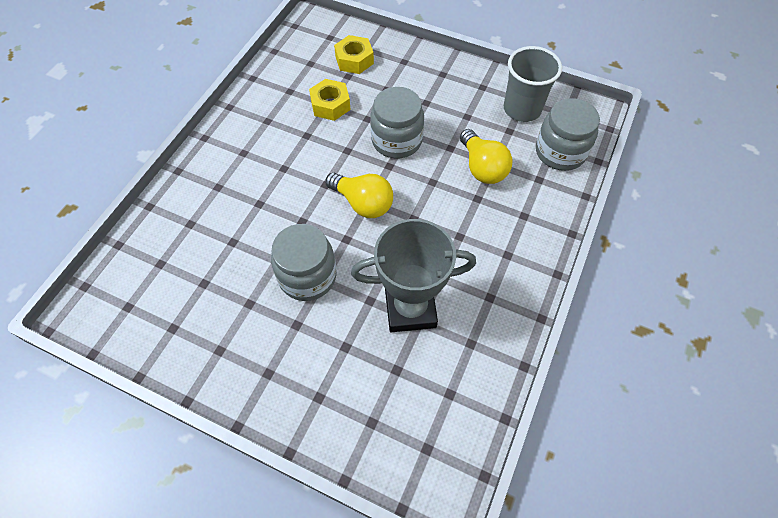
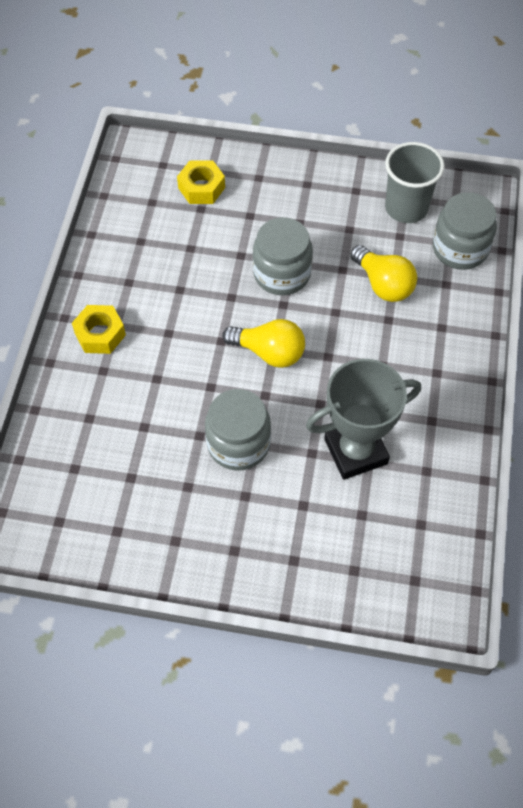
camera: 15 degrees left, 0 degrees up
(330, 105) = (193, 248): yellow nut -> yellow nut (100, 334)

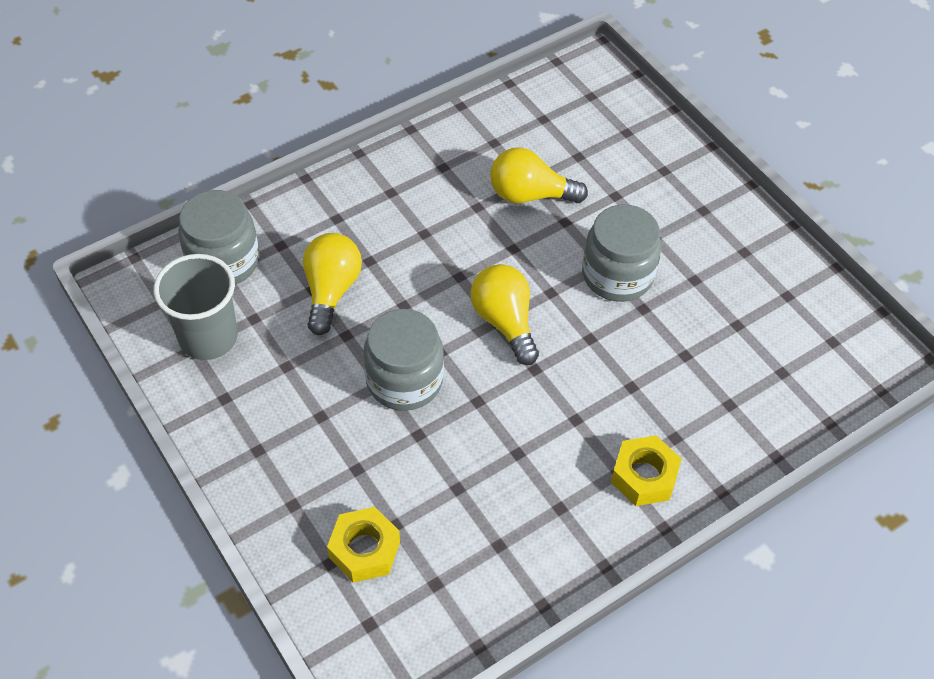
camera: 135 degrees left, 5 degrees down
(356, 451) = (530, 195): grey trophy -> yellow light bulb

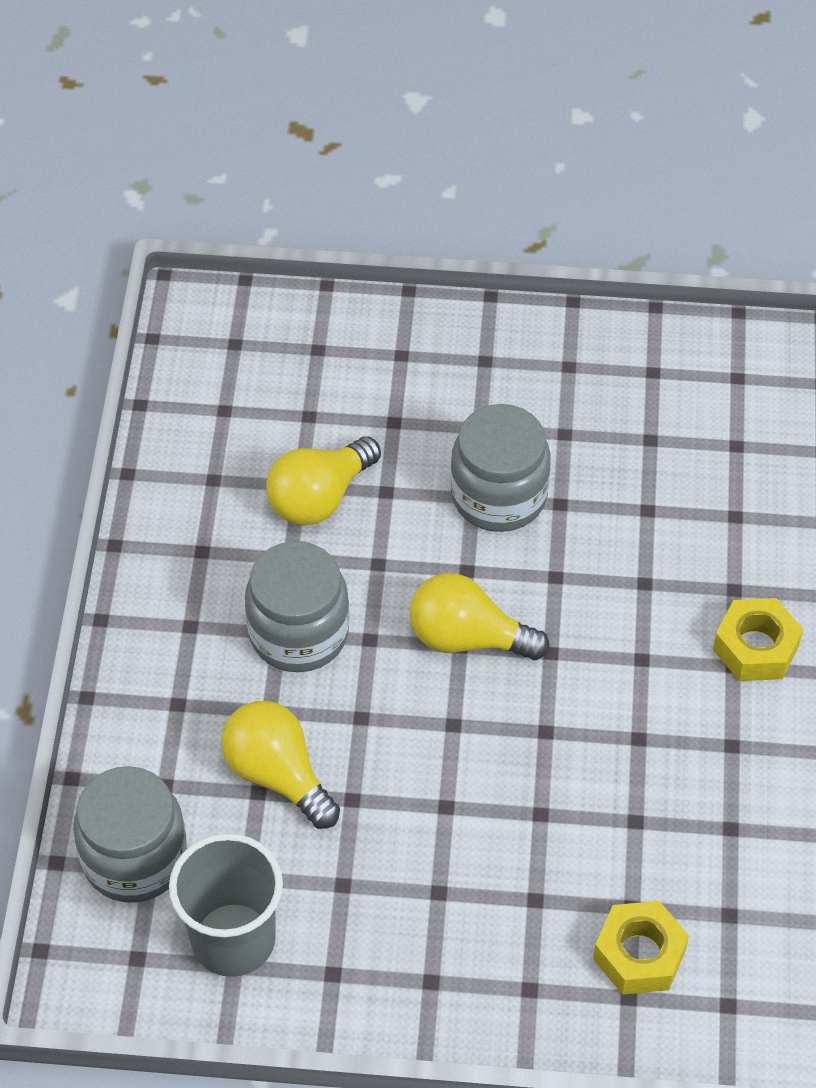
camera: 50 degrees left, 0 degrees up
(404, 380) = (461, 781): grey jar -> grey jar (298, 633)

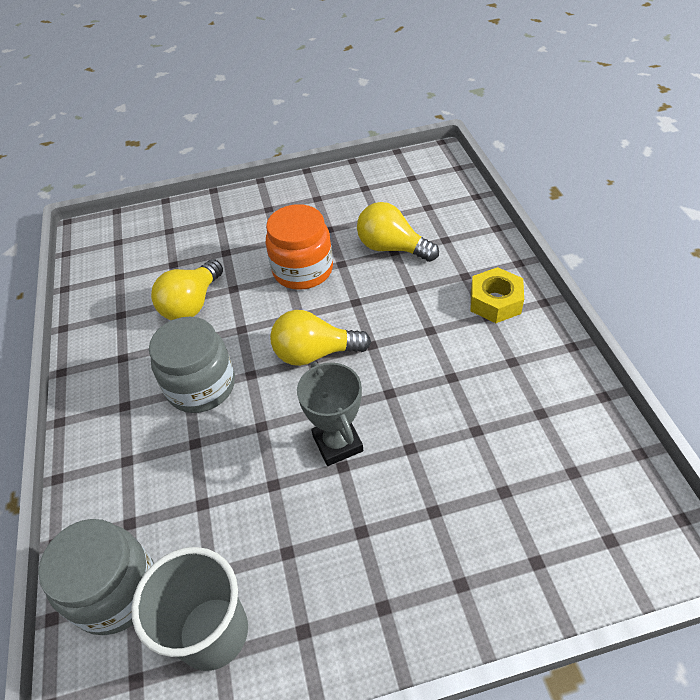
camera: 15 degrees left, 5 degrees down
(278, 775) = (213, 486): yellow light bulb -> yellow light bulb (392, 248)
(451, 775) = (337, 443): none -> grey trophy
(499, 495) = (303, 270): grey jar -> orange jar
(639, 954) = (527, 525): yellow nut -> none

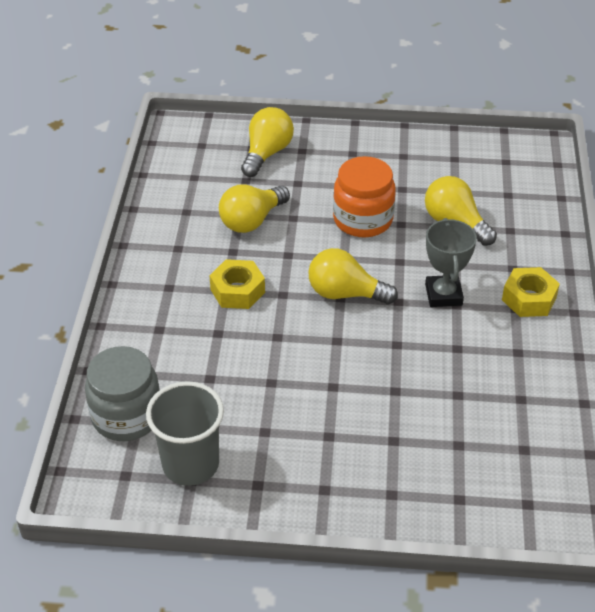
camera: 15 degrees right, 5 degrees down
(185, 232) = (267, 153): none -> yellow light bulb
(201, 386) = (237, 291): grey jar -> yellow nut
(337, 443) = (336, 368): grey trophy -> grey trophy (443, 295)

